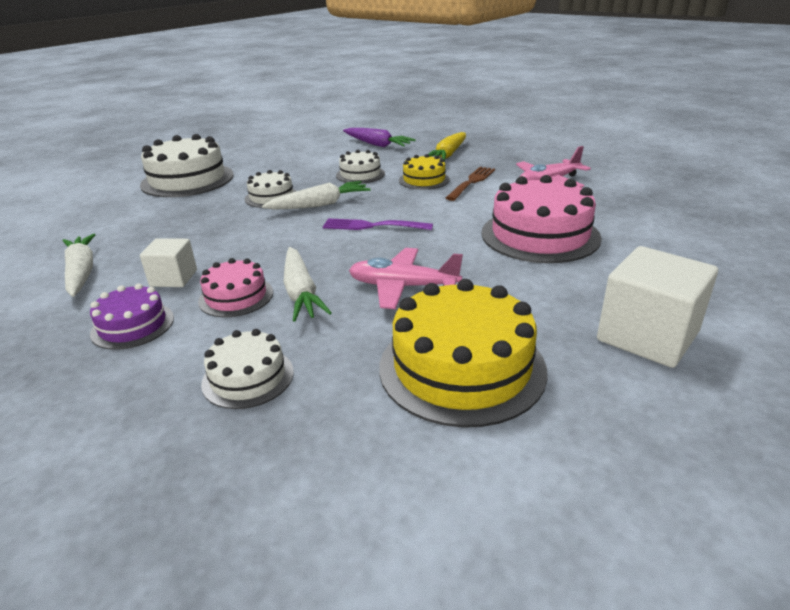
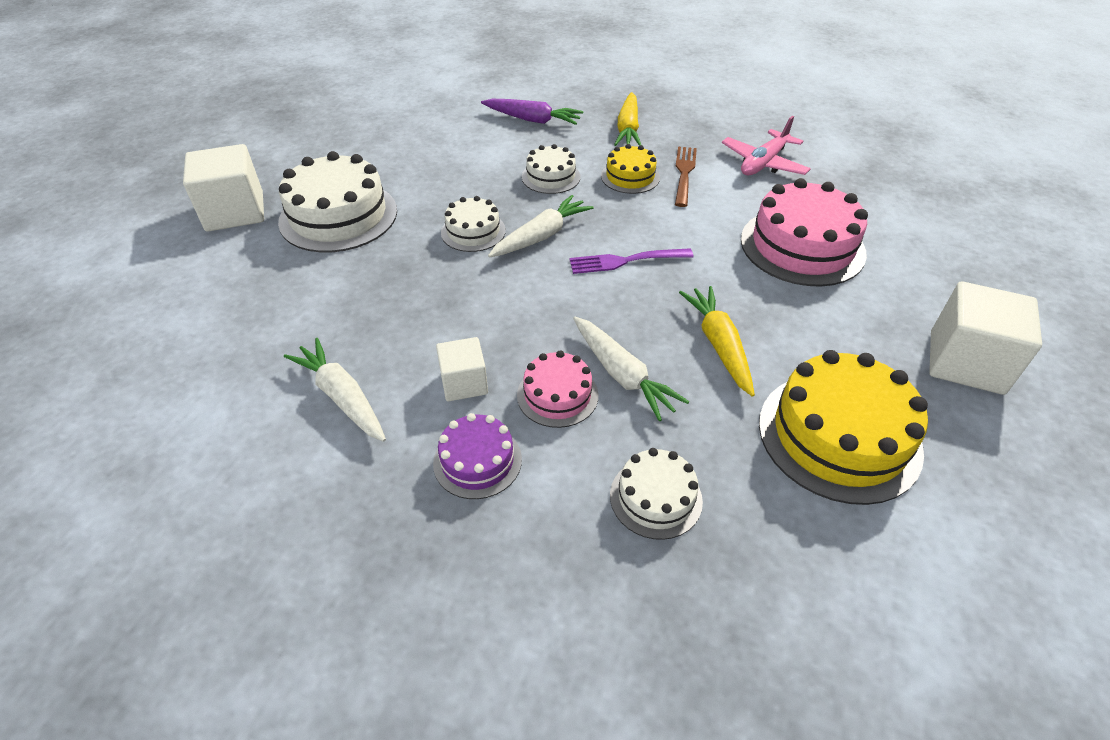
camera: 20 degrees left, 15 degrees up
(125, 171) = (235, 212): none -> white cube
(403, 287) = (719, 345): pink plane -> yellow carrot

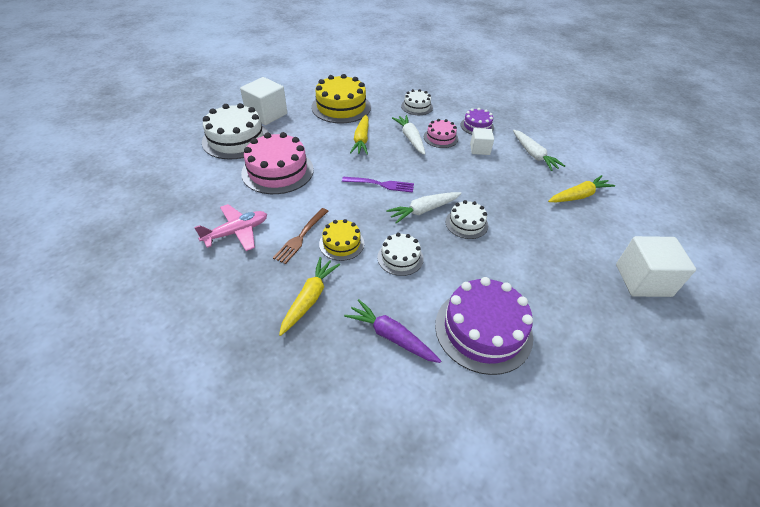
camera: 165 degrees left, 0 degrees up
(275, 316) = (578, 196): none -> yellow carrot
(338, 216) = (561, 257): white cake -> white cake (236, 139)
(442, 138) = (483, 330): none -> purple cake

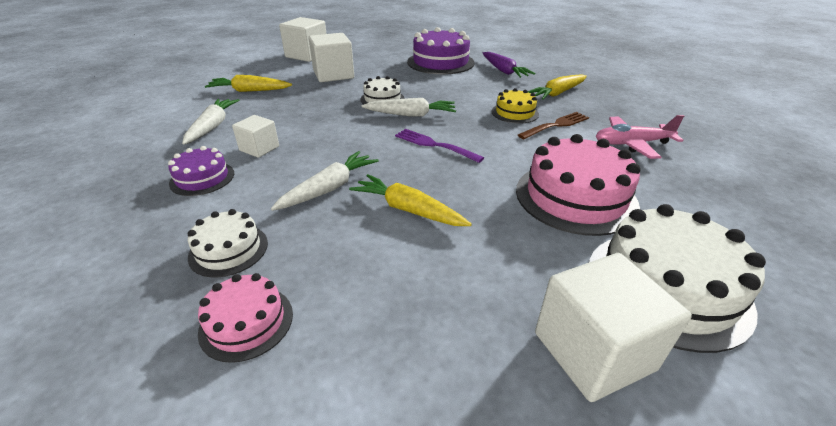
camera: 150 degrees left, 10 degrees down
(341, 107) = (386, 308): yellow cake -> none
(361, 139) = (408, 210): yellow carrot -> yellow carrot turned 90 degrees counterclockwise
(400, 258) = (466, 95): white cake -> none
(410, 139) = (329, 188): white carrot -> white carrot turned 150 degrees counterclockwise
(440, 138) = (283, 177): pink cake -> pink cake (246, 322)
(556, 247) = (333, 75): none -> white cube

